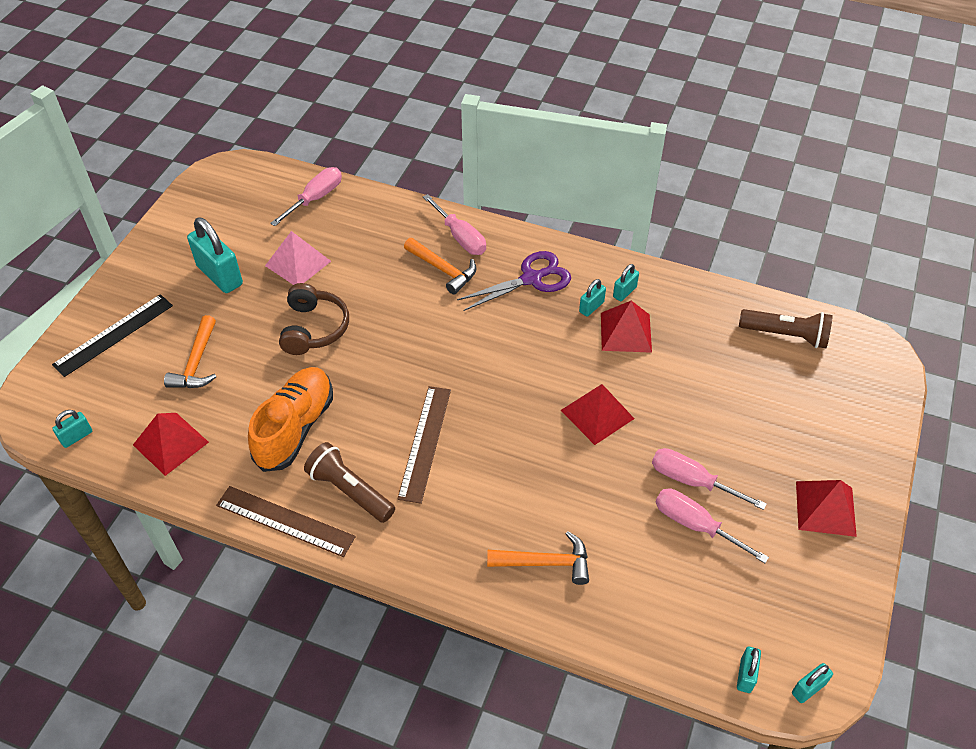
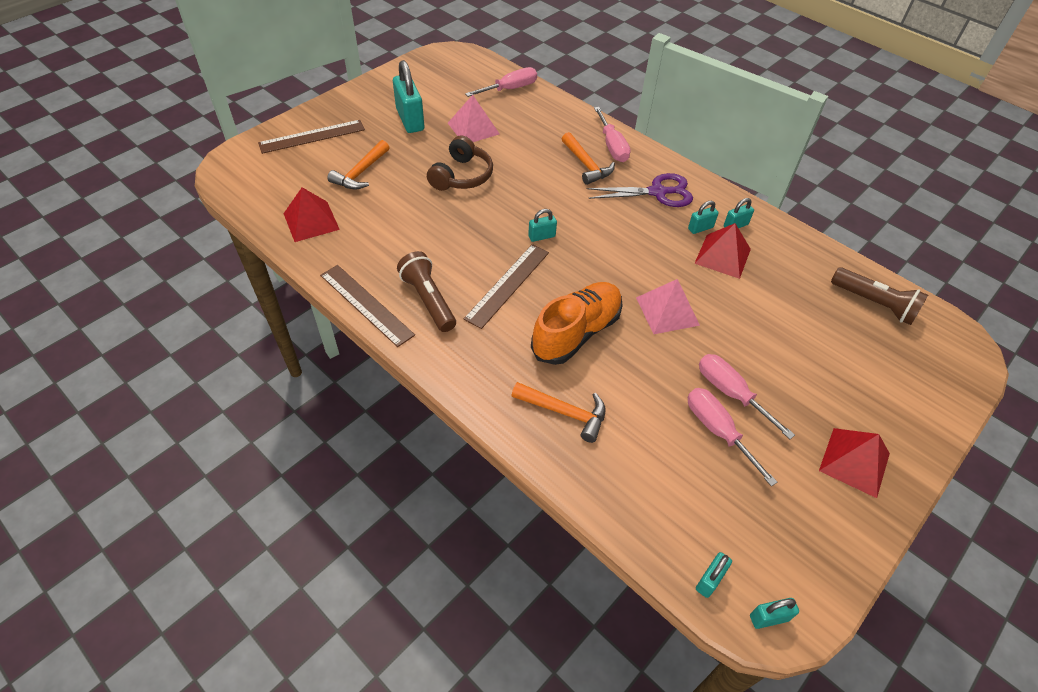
camera: 20 degrees right, 0 degrees up
(76, 437) = (247, 195): turquoise padlock -> turquoise padlock (541, 236)
(114, 335) = (312, 136): black ruler -> brown ruler
(295, 428) = (410, 240): orange shoe -> orange shoe (576, 333)
(597, 414) = (667, 311): red pyramid -> pink pyramid

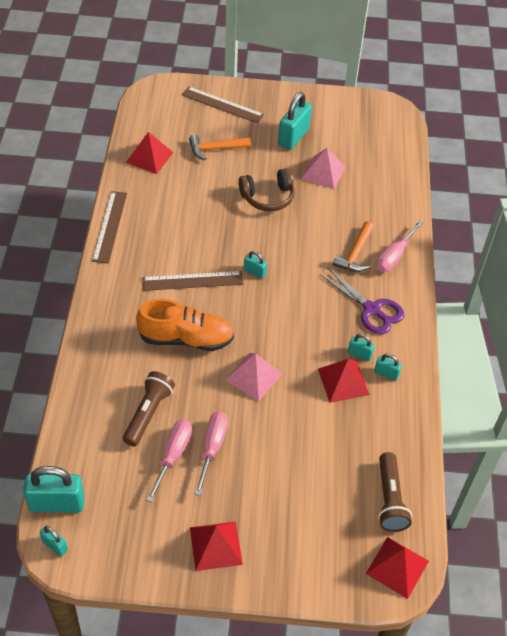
camera: 50 degrees right, 0 degrees up
(428, 300) = (141, 252): brown flashlight -> brown flashlight (148, 414)
(510, 89) = (391, 164): pink screwdriver -> none
(565, 412) = (116, 369): orange hammer -> none
(709, 580) = (57, 503): turquoise padlock -> turquoise padlock, size x2.01
(950, 342) = (397, 567): none -> red pyramid

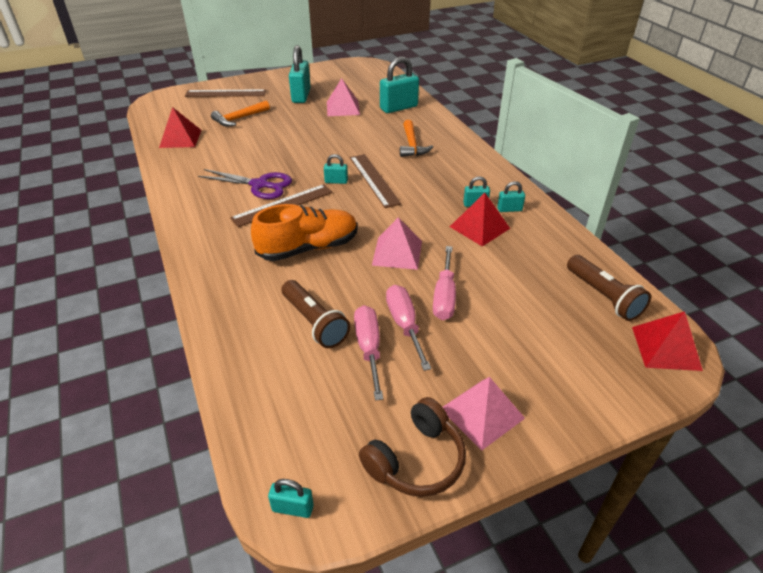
camera: 25 degrees left, 10 degrees down
(57, 503) = (265, 457): turquoise padlock -> turquoise padlock (398, 108)
(110, 226) = (171, 193): brown ruler -> brown ruler (374, 180)
(148, 414) = (314, 322): brown flashlight -> brown flashlight turned 150 degrees clockwise
(216, 545) = (482, 413): red pyramid -> pink pyramid
(268, 197) = (308, 134): brown headphones -> brown headphones (416, 460)
(372, 309) = (457, 173): purple scissors -> purple scissors (259, 185)
(394, 256) = (443, 137): pink screwdriver -> pink screwdriver (444, 296)

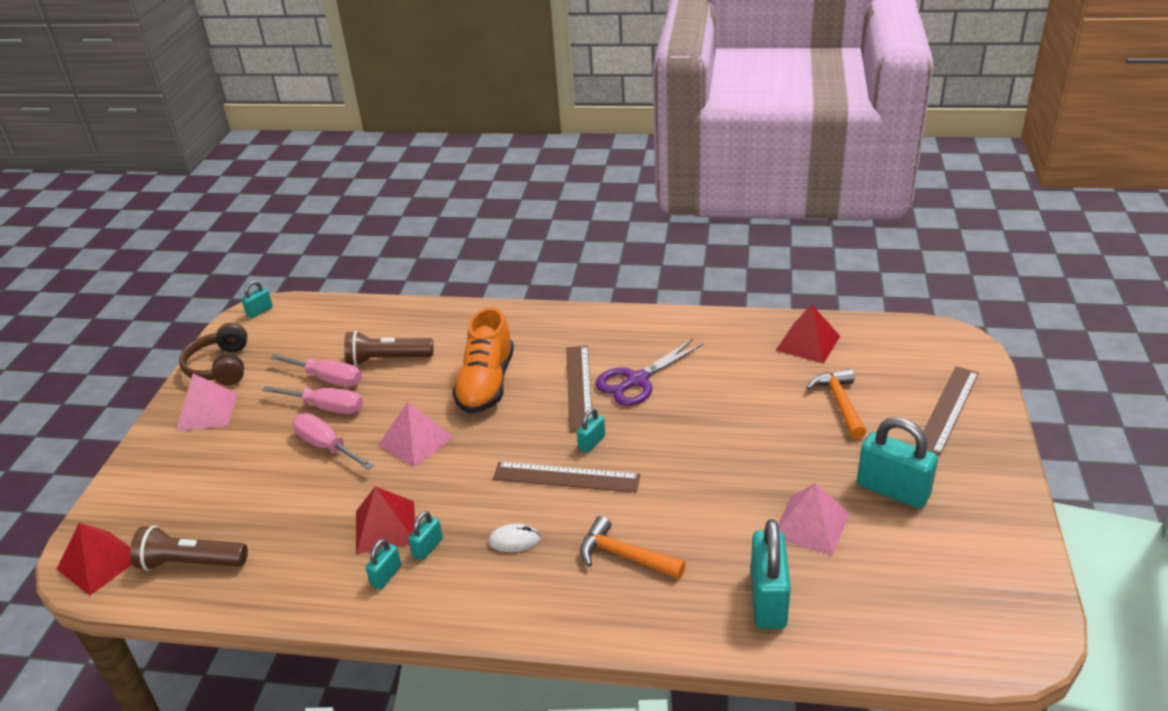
camera: 125 degrees right, 5 degrees down
(438, 178) = (514, 540): none -> white mouse

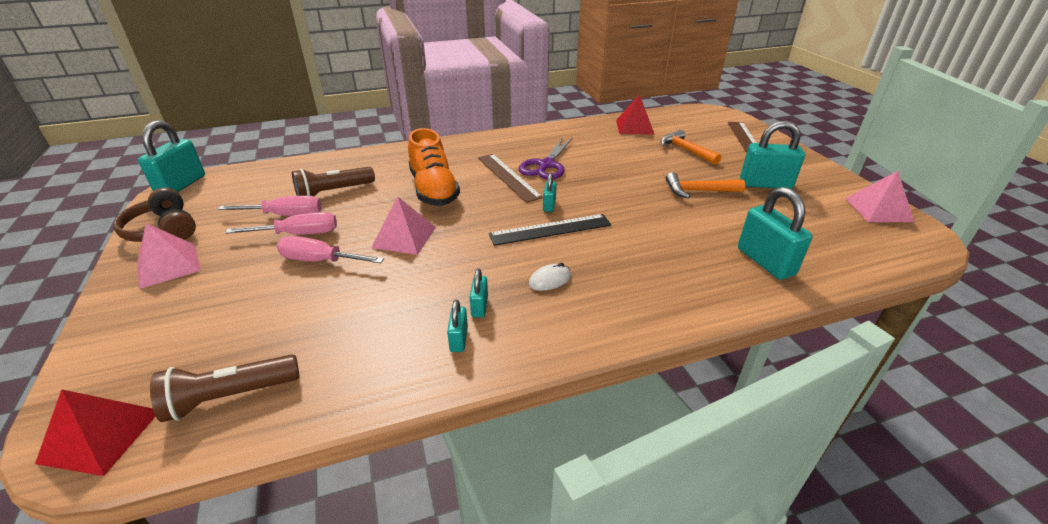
camera: 30 degrees left, 0 degrees up
(259, 311) = (181, 185): turquoise padlock -> turquoise padlock, size x2.01
(385, 527) = (426, 303): red pyramid -> none
(566, 477) = (550, 230): brown ruler -> black ruler
(624, 556) = (642, 265): orange hammer -> orange hammer (698, 191)
(810, 525) = (741, 213): pink pyramid -> pink pyramid (878, 210)

